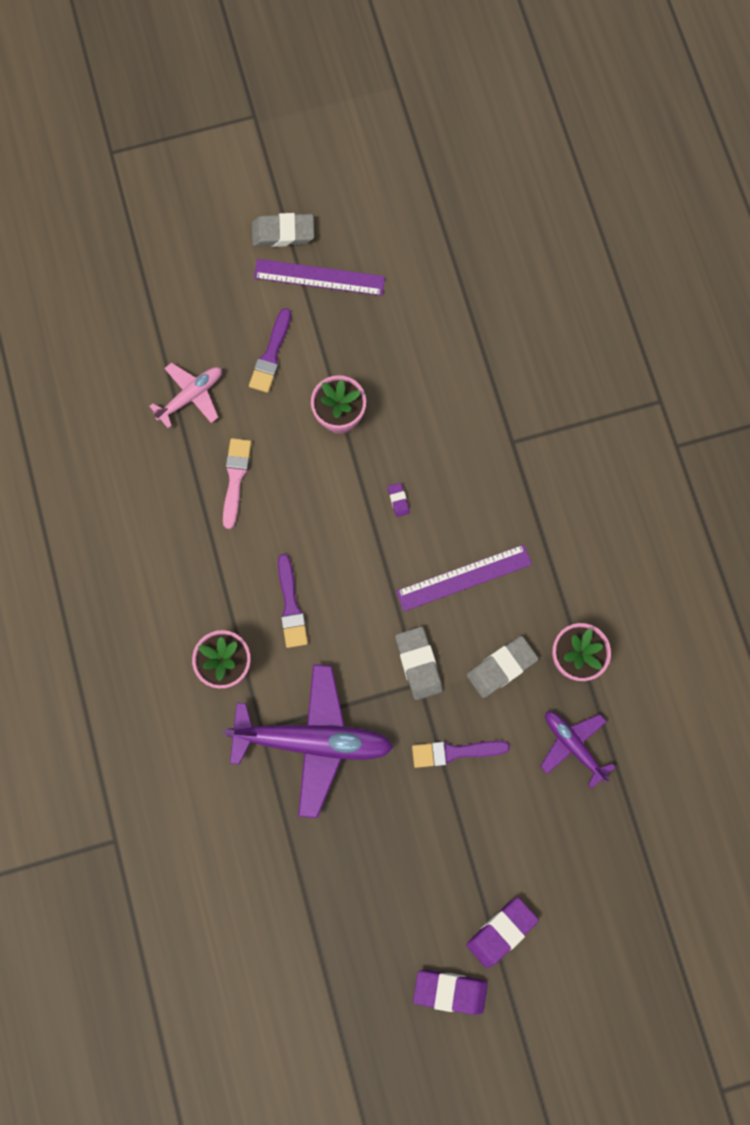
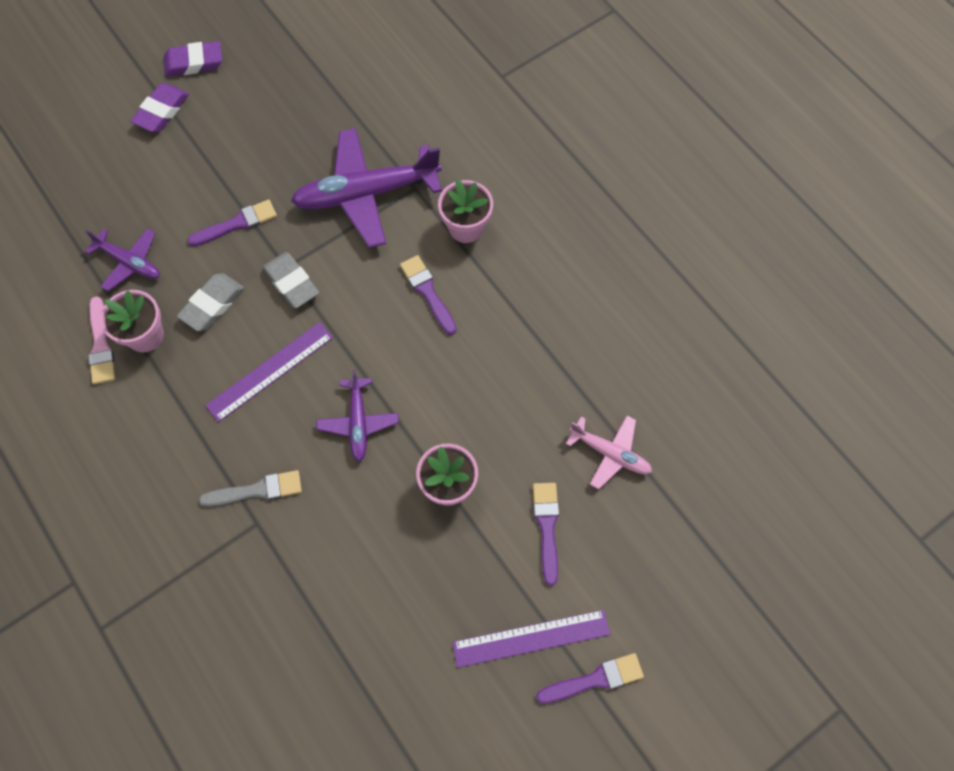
camera: 160 degrees right, 10 degrees down
(191, 396) = (610, 453): pink plane -> pink plane turned 90 degrees counterclockwise
(235, 478) = (529, 388): pink brush -> pink brush (101, 345)
(283, 233) = (594, 679): grey eraser -> purple brush
(398, 500) = (358, 422): purple eraser -> purple plane
(504, 470) = (257, 490): none -> grey brush

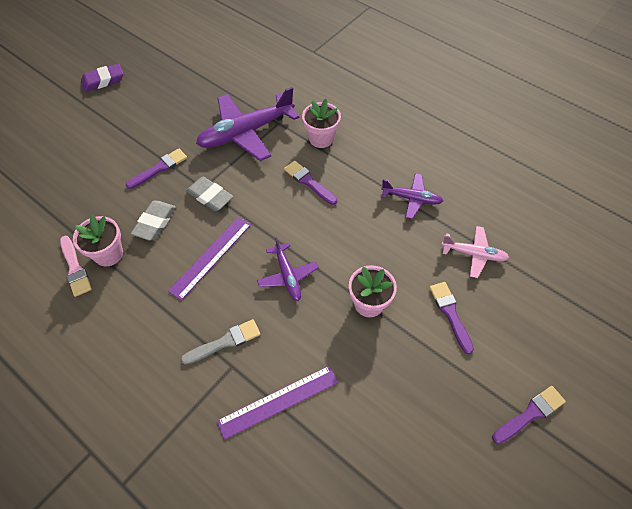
camera: 15 degrees left, 10 degrees down
(129, 262) = (85, 209): purple plane -> purple plane (411, 199)
(162, 111) = (87, 112): purple eraser -> none
(531, 638) = (471, 396): purple ruler -> purple ruler (278, 401)

